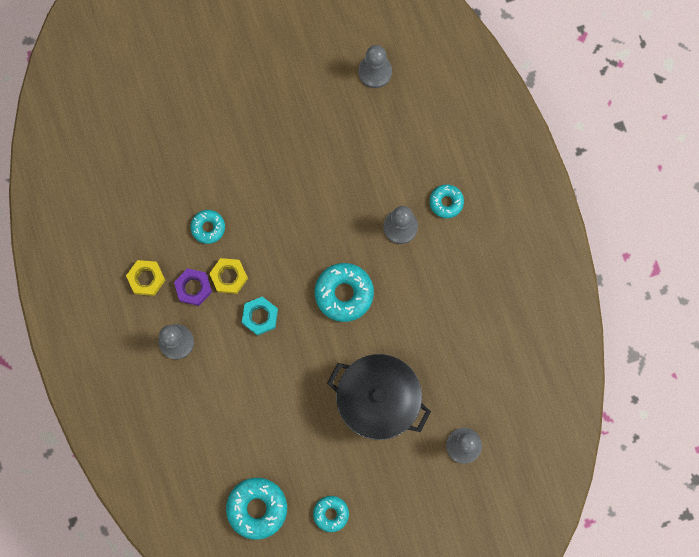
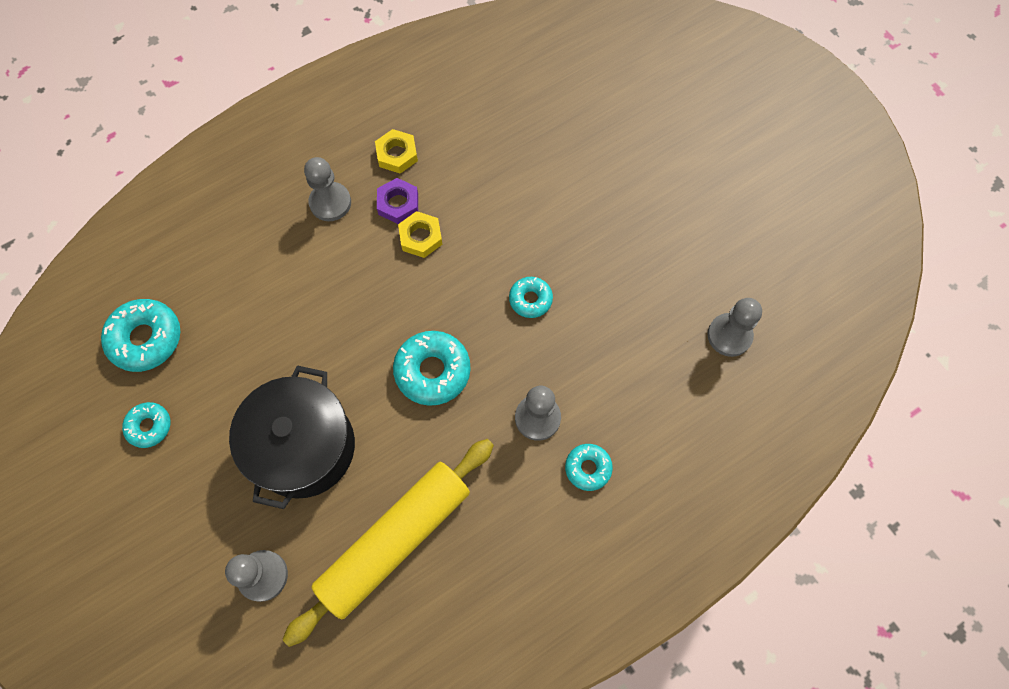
camera: 75 degrees right, 10 degrees down
(208, 227) = (473, 201): turquoise donut -> turquoise donut (530, 299)
(260, 316) = (381, 283): turquoise nut -> none
(462, 348) = (395, 540): none -> yellow rolling pin

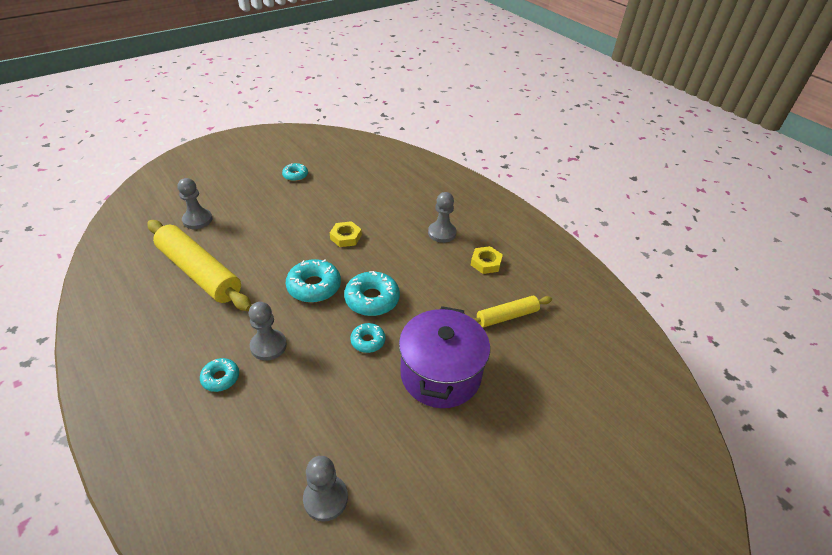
camera: 85 degrees right, 25 degrees down
(146, 339) = (347, 170): turquoise donut -> turquoise donut (372, 299)
(304, 447) = (271, 231): black pot -> none
(398, 204) = (445, 265): purple nut -> none
(420, 237) = (419, 277): yellow nut -> yellow nut (346, 237)
(493, 143) = (507, 316): none -> yellow rolling pin
(579, 222) = (440, 374): none -> purple pot

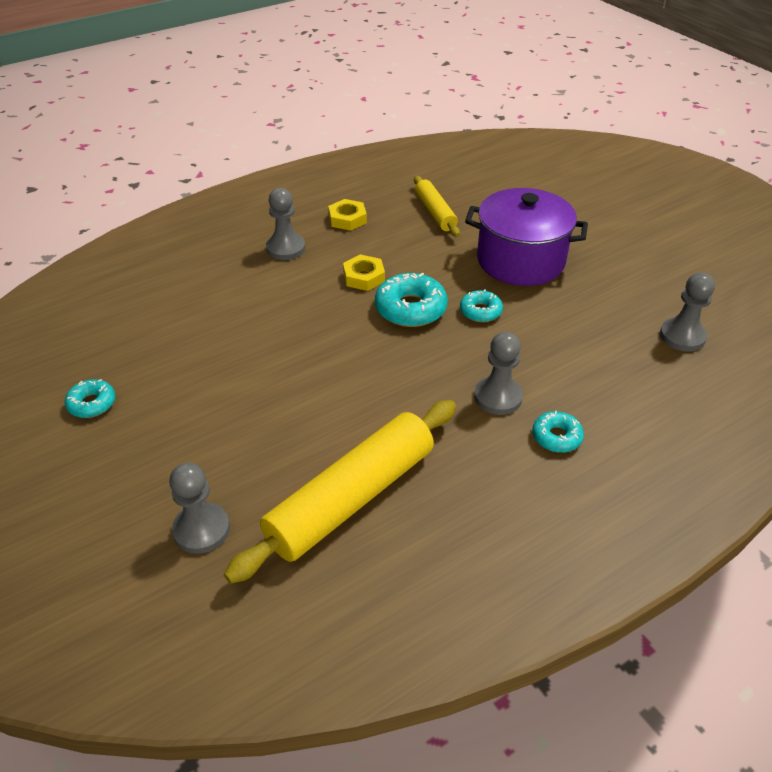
camera: 85 degrees left, 0 degrees up
(314, 286) = (387, 362): turquoise donut -> none
(346, 237) = (281, 335): yellow nut -> yellow nut (364, 277)

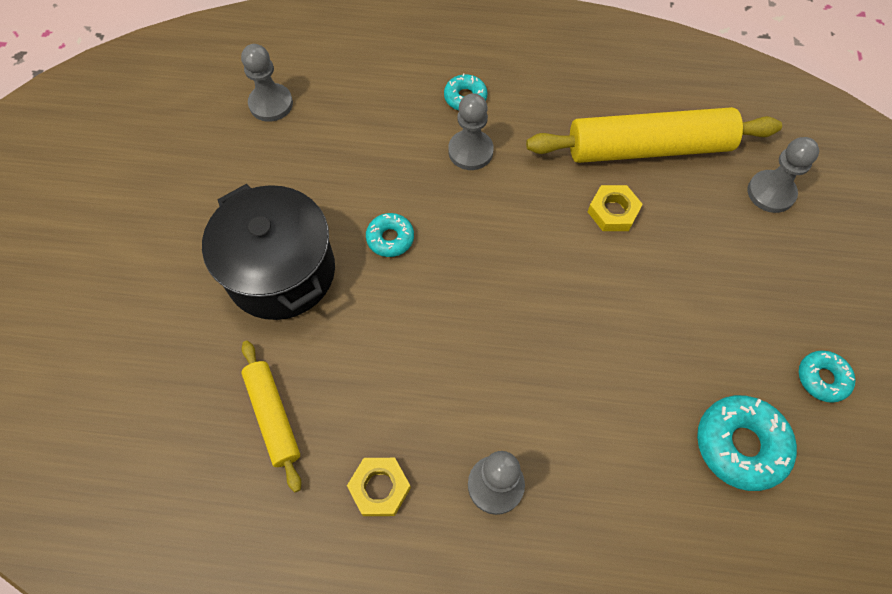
camera: 140 degrees left, 20 degrees up
(364, 277) = (451, 365): yellow nut -> yellow nut (613, 211)
(410, 309) = (447, 287): turquoise donut -> turquoise donut (740, 445)
(435, 212) = (273, 416): yellow rolling pin -> yellow rolling pin turned 45 degrees counterclockwise
(520, 260) = (281, 272): purple pot -> black pot

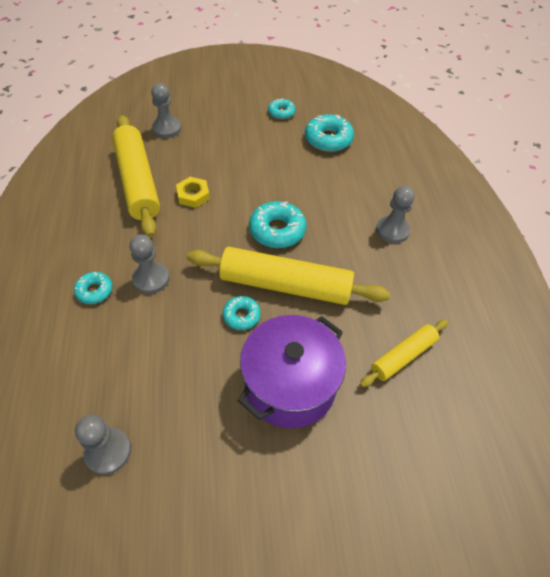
camera: 105 degrees left, 10 degrees down
(281, 272) = (290, 385): black pot -> purple pot
(379, 488) = (420, 284): yellow nut -> none
(424, 298) = (285, 285): none -> yellow rolling pin
(525, 309) = (277, 230): none -> turquoise donut

